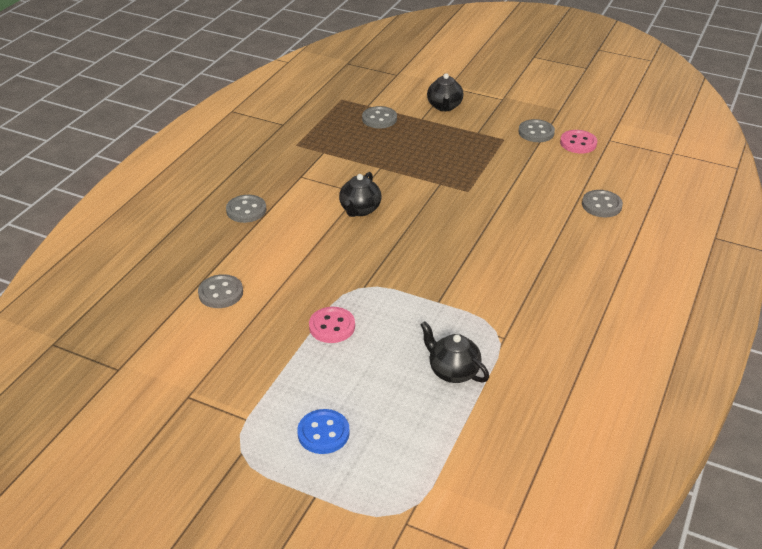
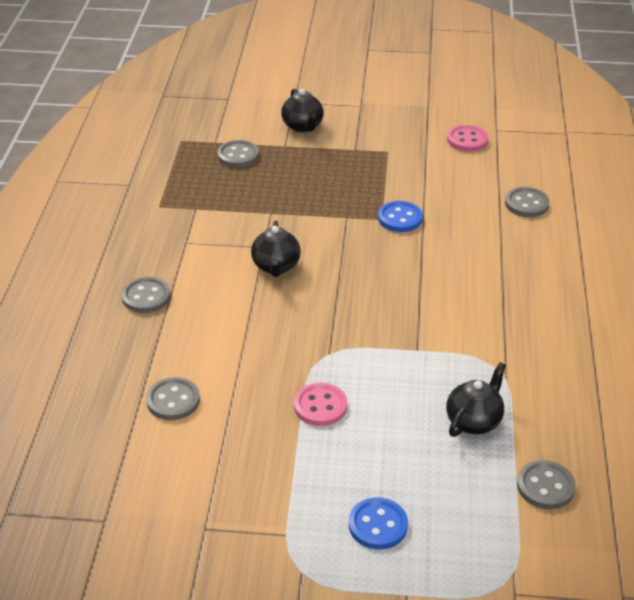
camera: 20 degrees left, 0 degrees up
(453, 371) = (474, 421): black teapot -> black teapot turned 105 degrees clockwise
(483, 194) = (400, 218): none -> blue button
(536, 132) = (417, 137): grey button -> grey button (545, 486)

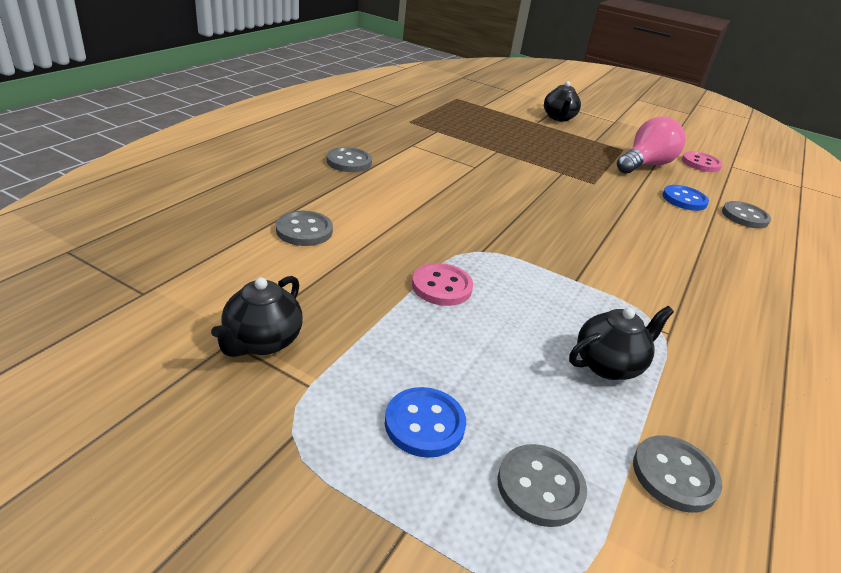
camera: 20 degrees right, 5 degrees down
(238, 155) = (494, 116): grey button -> grey button (540, 487)
(276, 267) = (476, 180): black teapot -> black teapot (262, 342)
(400, 218) = (611, 188): blue button -> blue button (684, 200)
(417, 167) = (645, 165): none -> pink light bulb

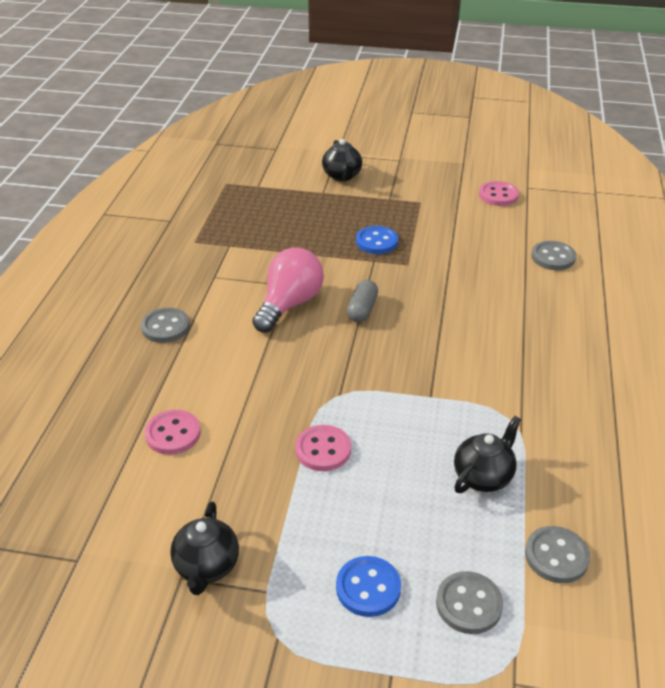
camera: 15 degrees left, 5 degrees up
(304, 230) = (173, 434): grey button -> pink button
(535, 200) = (362, 309): none -> grey capsule
(645, 165) = (447, 218): pink light bulb -> pink light bulb (289, 304)
(684, 200) = (495, 255): blue button -> blue button (376, 242)

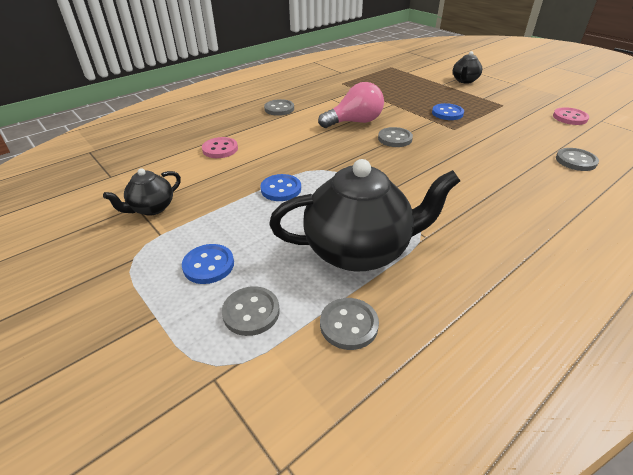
camera: 40 degrees right, 0 degrees up
(323, 450) = (281, 189): pink button -> blue button
(362, 309) = (395, 139): grey capsule -> grey button
(483, 476) = (359, 250): black teapot -> black teapot, size x2.01

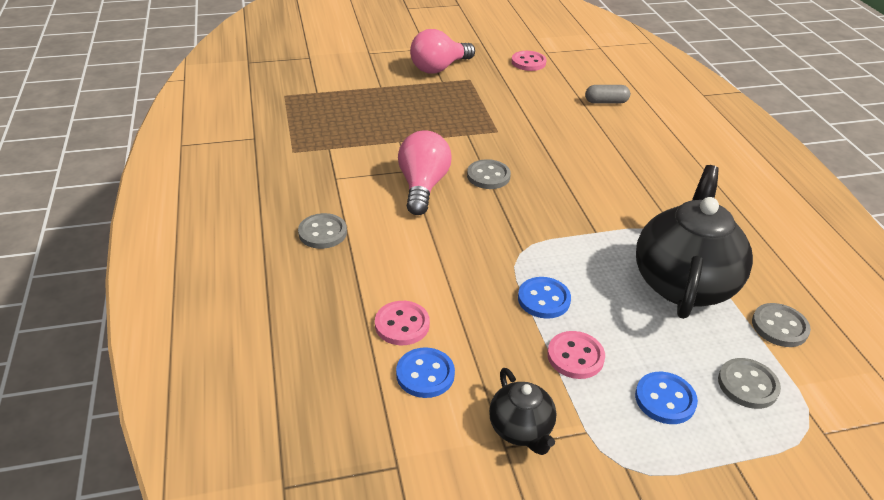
camera: 65 degrees left, 0 degrees up
(231, 214) = (575, 356): none -> pink button
(447, 113) = (458, 118): blue button -> blue button (425, 374)
(464, 81) = (387, 70): black teapot -> none
(497, 93) = (439, 68): none -> pink light bulb
(575, 161) = (606, 102): grey button -> grey capsule

